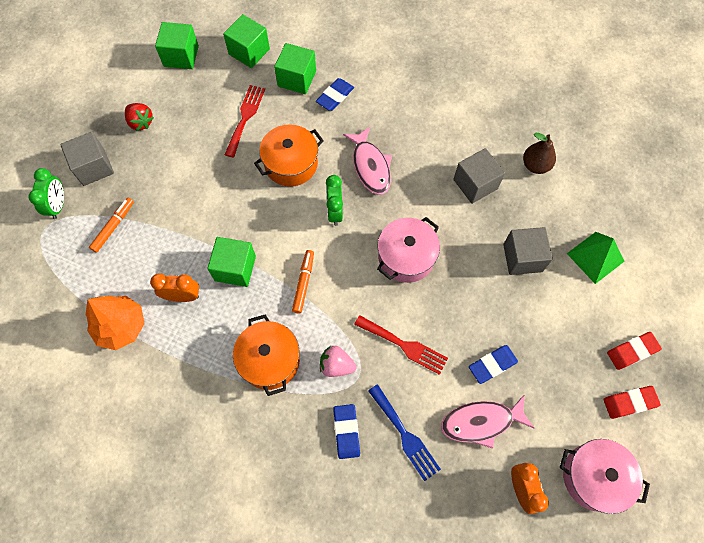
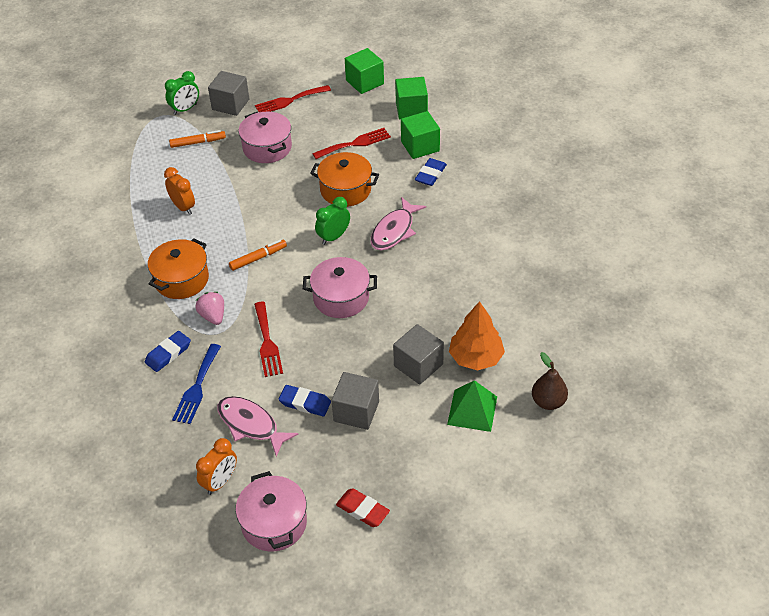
camera: 50 degrees right, 20 degrees down
(121, 326) = (131, 195): orange tree -> orange tree (476, 358)
(141, 122) = (289, 100): red strawberry -> red fork
(180, 180) = (267, 148): none -> pink pot
(235, 268) = (231, 217): green cube -> none
(335, 96) = (430, 174): blue eraser -> blue eraser turned 60 degrees counterclockwise
(475, 184) = (451, 297): grey cube -> grey cube (356, 411)
(535, 165) = (513, 322): brown pear -> brown pear (548, 402)
(632, 351) = (411, 485): red eraser -> none

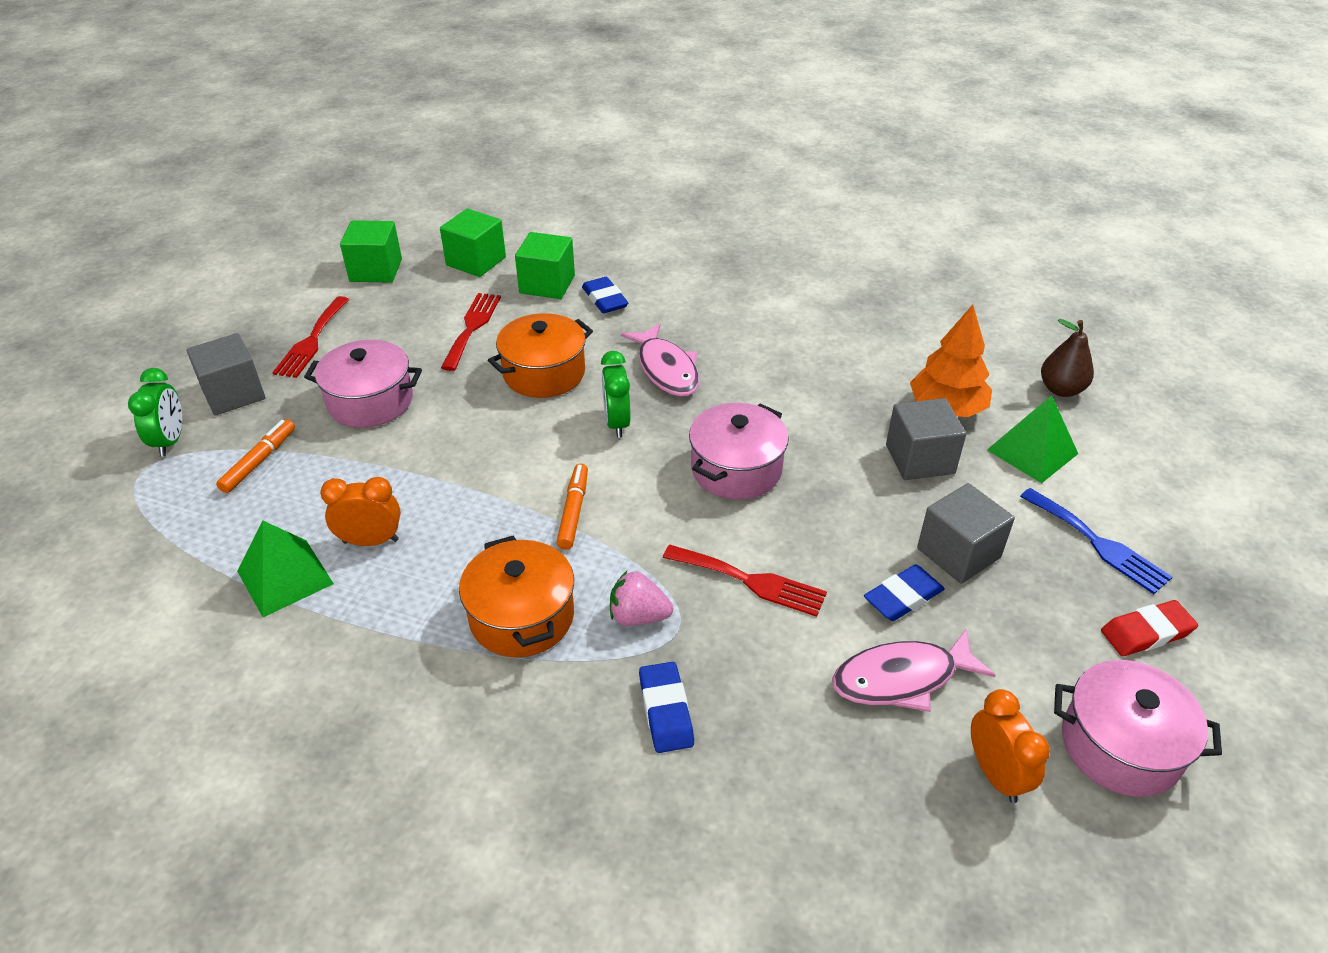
camera: 55 degrees left, 5 degrees down
(142, 197) = (285, 577): none -> green pyramid
(197, 387) = (771, 708): blue fork -> blue fork (1098, 543)

